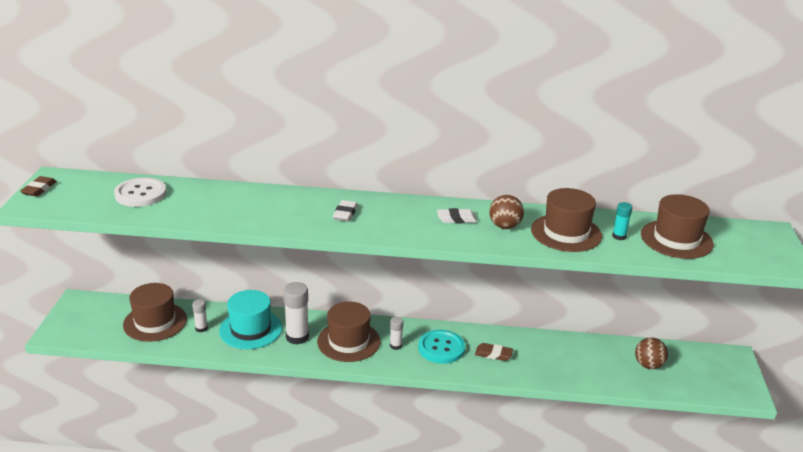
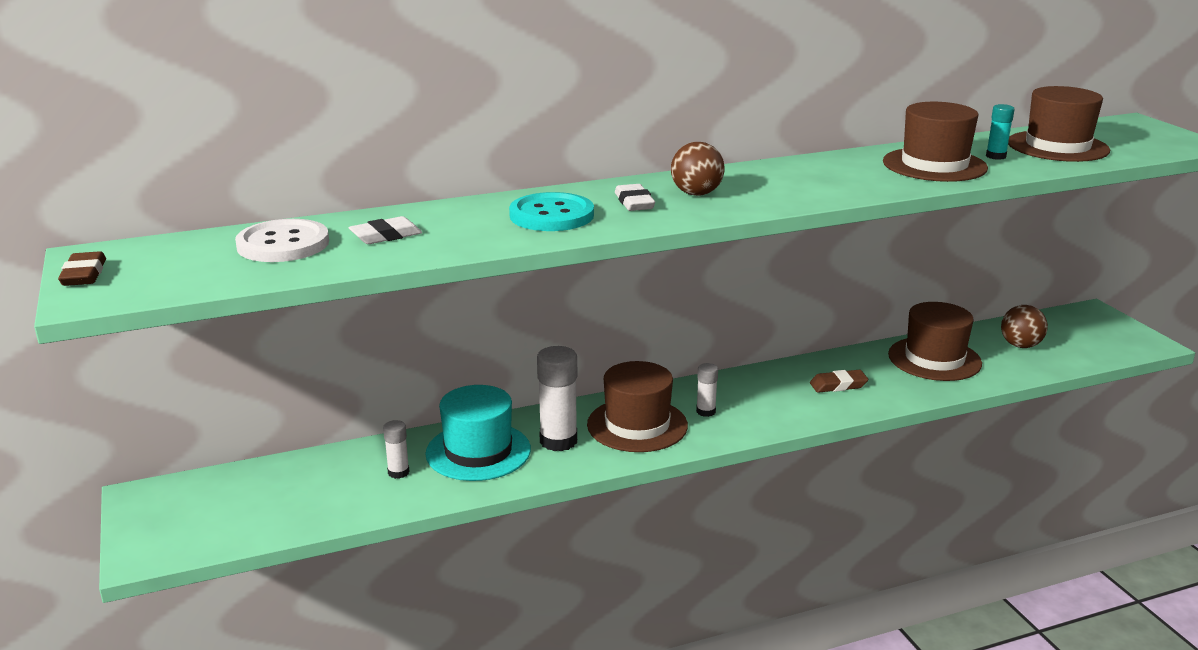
camera: 25 degrees left, 5 degrees down
(155, 322) = (312, 486): brown hat -> brown hat (934, 359)
(441, 348) = (767, 397): turquoise button -> turquoise button (551, 215)
(456, 219) = (787, 179): white eraser -> white eraser (386, 236)
(504, 226) = (856, 174): brown ball -> brown ball (696, 194)

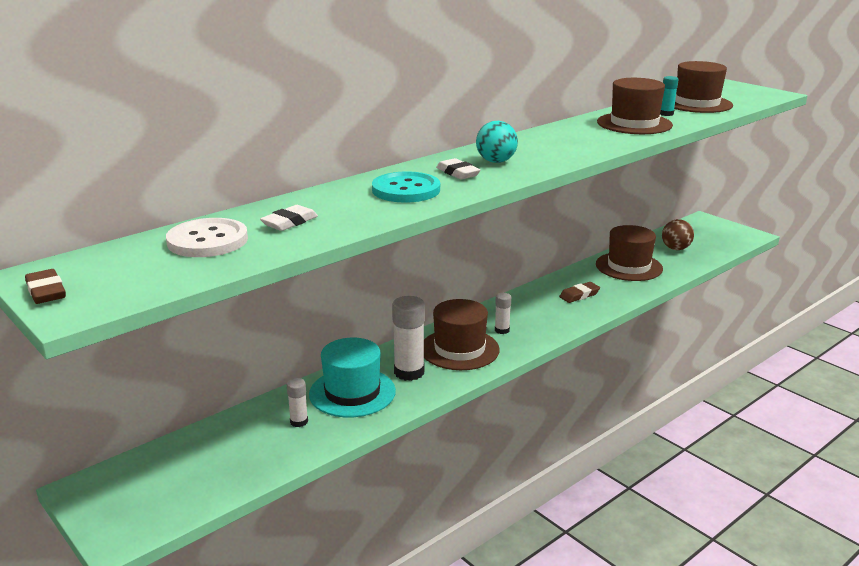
camera: 20 degrees left, 0 degrees up
(696, 194) = (496, 161): brown ball -> turquoise ball

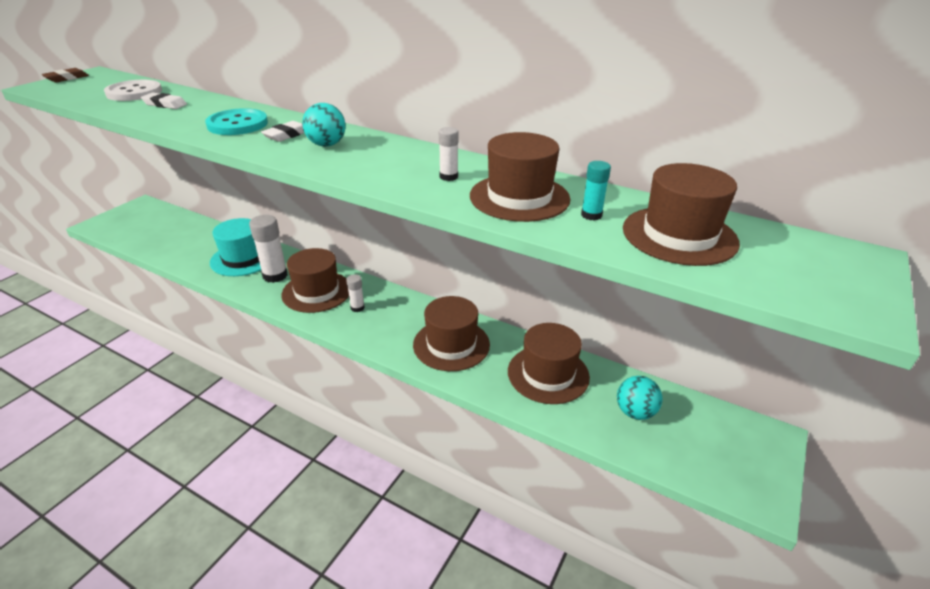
camera: 70 degrees right, 10 degrees up
(299, 422) = (205, 248): white glue stick -> white glue stick (448, 177)
(579, 295) = (451, 344): brown eraser -> brown hat
(675, 248) = (635, 412): brown ball -> turquoise ball

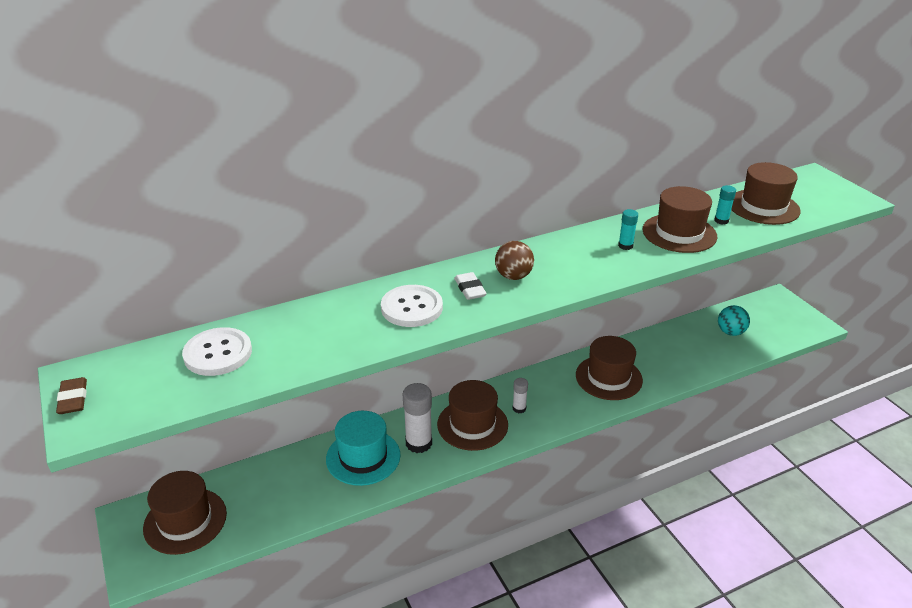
camera: 55 degrees left, 0 degrees up
(165, 104) = (293, 339): white eraser -> none
(237, 124) = (412, 308): turquoise button -> white button
(326, 145) = (513, 276): turquoise ball -> brown ball
(448, 177) = (625, 246): white glue stick -> turquoise glue stick
(548, 374) = (673, 348): brown hat -> brown hat (185, 521)

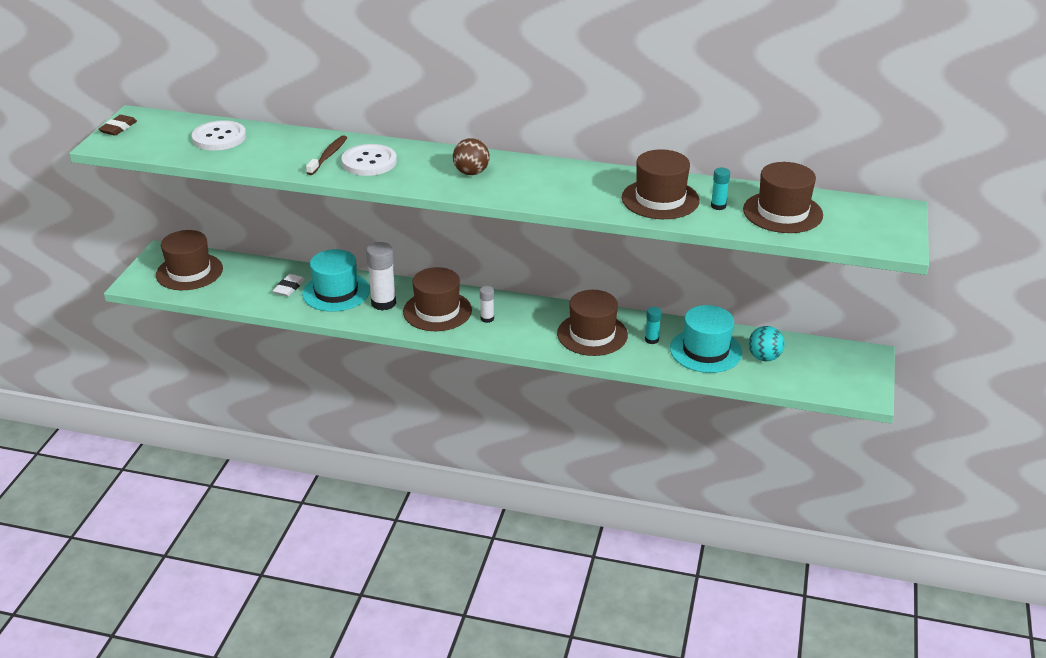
camera: 40 degrees right, 0 degrees up
(364, 320) = (328, 156): none -> brown toothbrush
(470, 289) = (426, 167): white eraser -> white eraser (289, 288)
(625, 246) = (596, 189): turquoise glue stick -> turquoise glue stick (651, 340)
(693, 347) = (705, 350): none -> turquoise hat

